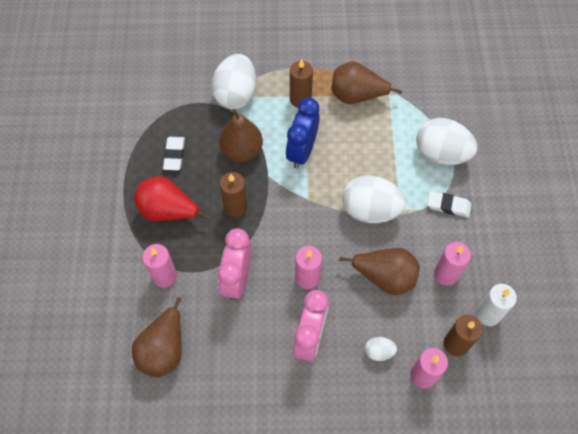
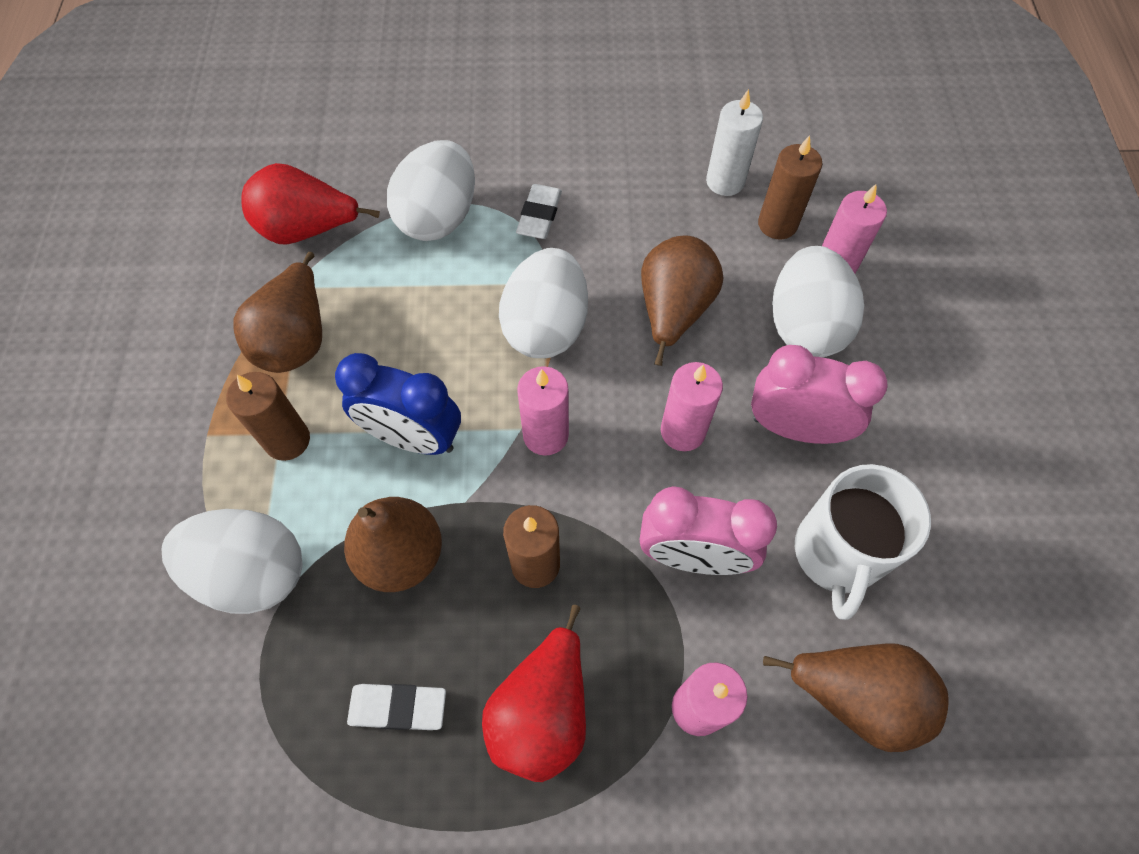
camera: 90 degrees left, 0 degrees up
(236, 351) = (837, 554): none -> white mug
(379, 352) = (805, 326): white egg -> white egg, size x2.14
(426, 93) = (308, 230): none -> red pear
(446, 274) = (662, 228): pink candle -> pink candle (545, 435)

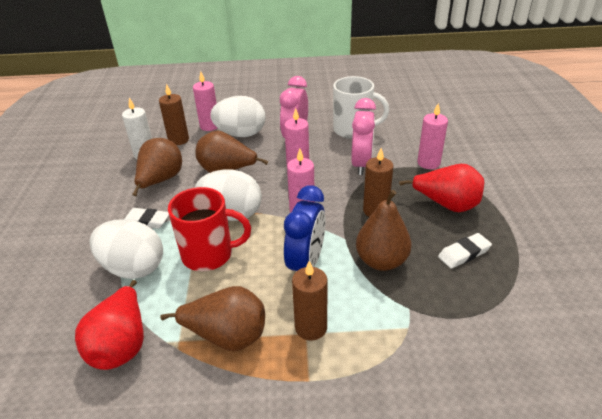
camera: 90 degrees left, 25 degrees down
(252, 573) = (408, 331): white egg -> none
(398, 708) = (464, 253): white eraser -> white eraser turned 60 degrees clockwise
(452, 305) = (209, 255): none -> red mug
(856, 696) = (410, 128): brown pear -> brown pear (160, 181)

